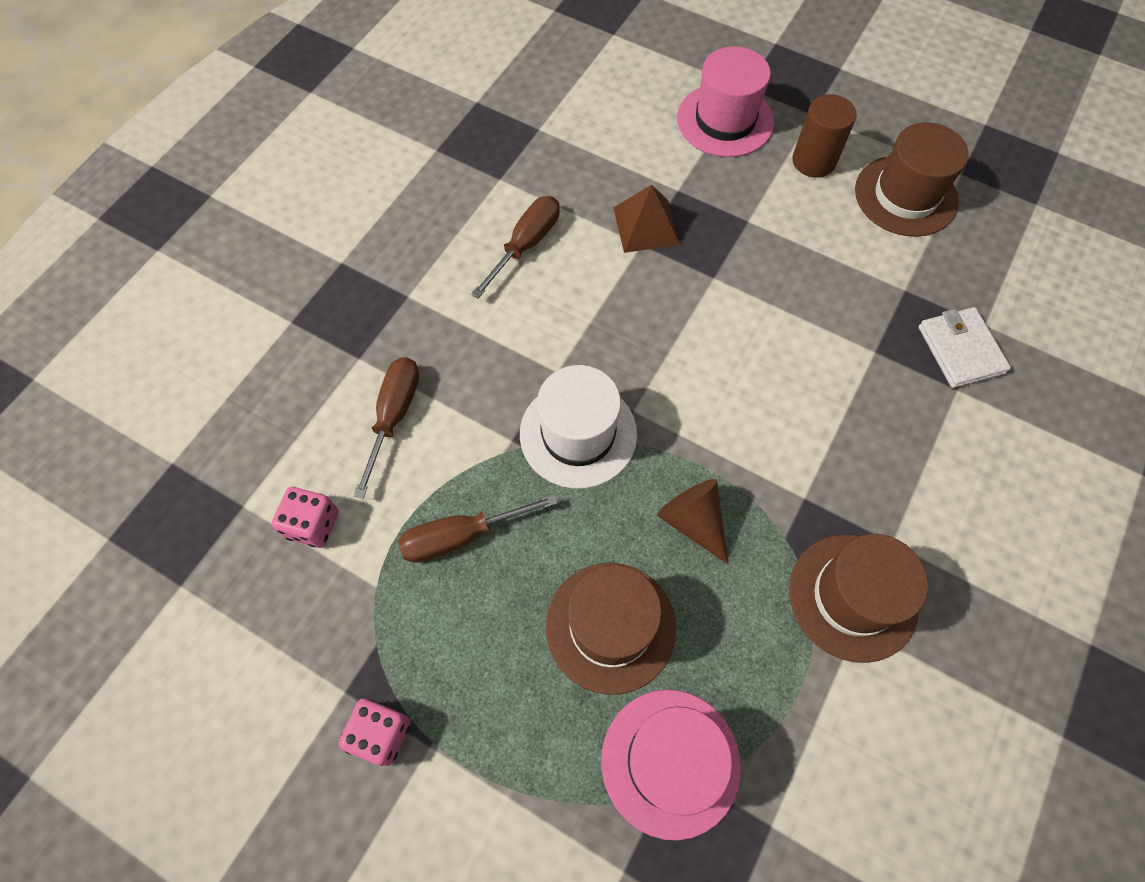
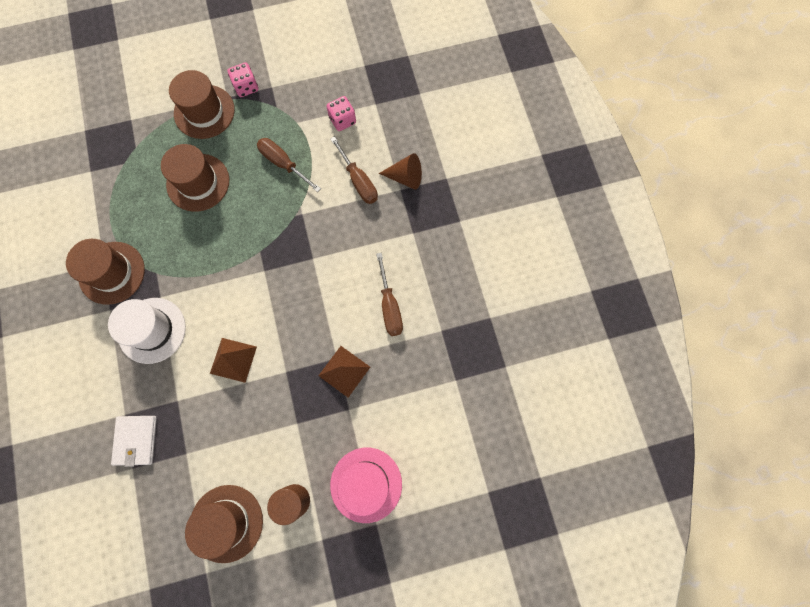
camera: 135 degrees right, 10 degrees up
(462, 536) = (284, 164): brown screwdriver -> brown screwdriver turned 75 degrees counterclockwise
(489, 754) = (204, 112): none -> brown hat
(578, 434) = (277, 240): white hat -> white hat (152, 330)
(670, 762) = (140, 160): pink hat -> none
(693, 521) = (199, 247): brown cone -> brown cone (405, 177)
(767, 339) = (233, 360): none -> brown pyramid
(960, 350) = (136, 440): white wallet -> white wallet turned 60 degrees clockwise

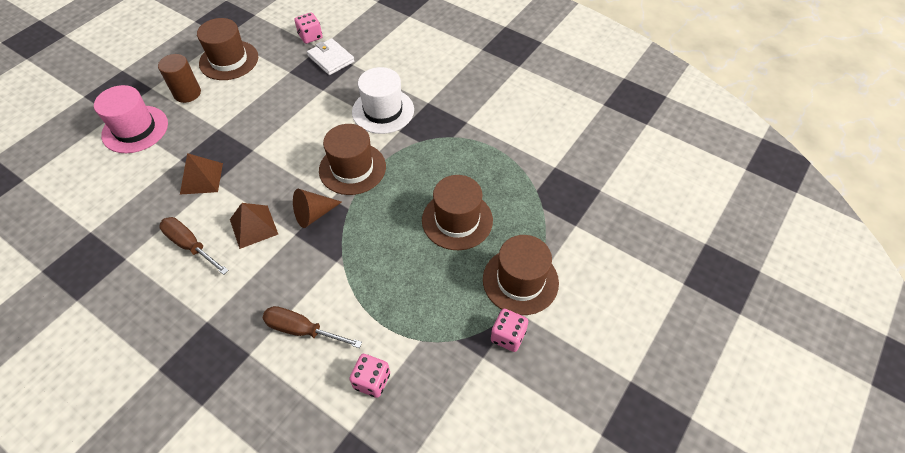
camera: 140 degrees right, 20 degrees down
(112, 273) = (452, 121): brown hat -> brown hat (352, 168)
(126, 494) = (310, 36): none -> pink dice
(233, 360) = (302, 132): brown pyramid -> brown pyramid (253, 226)
(284, 164) = (394, 291): brown screwdriver -> none
(405, 177) = (252, 371): brown cone -> brown cone (314, 214)

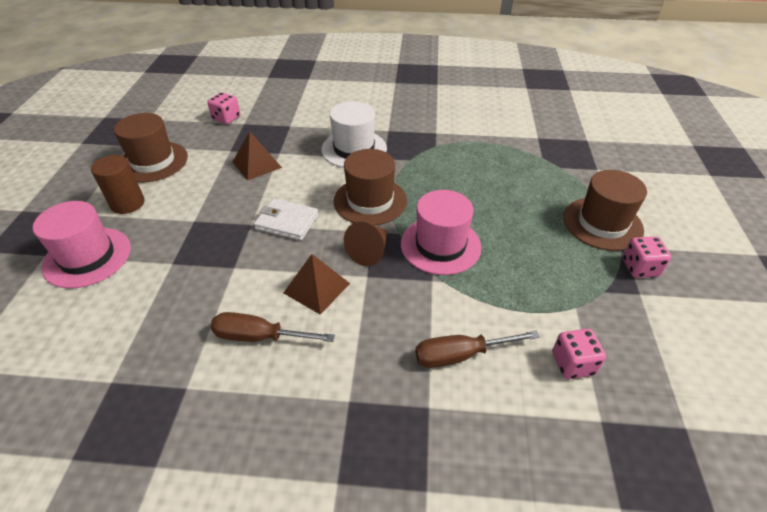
camera: 30 degrees left, 10 degrees down
(201, 178) = (214, 270): brown pyramid -> brown pyramid (257, 164)
(331, 59) = (264, 128): white wallet -> white wallet (287, 222)
(369, 235) = (440, 245): none -> pink hat
(457, 220) = (504, 202): brown hat -> none

